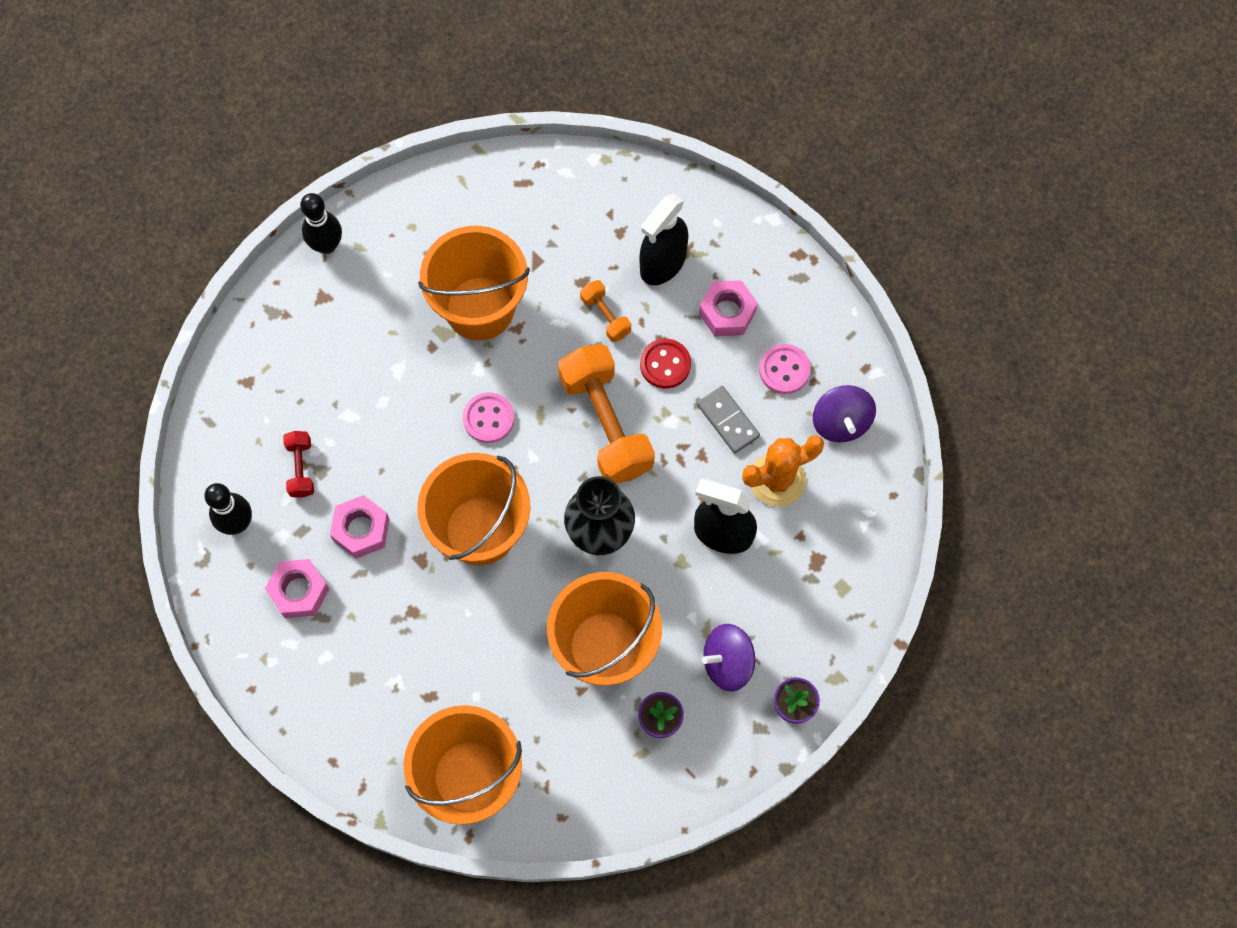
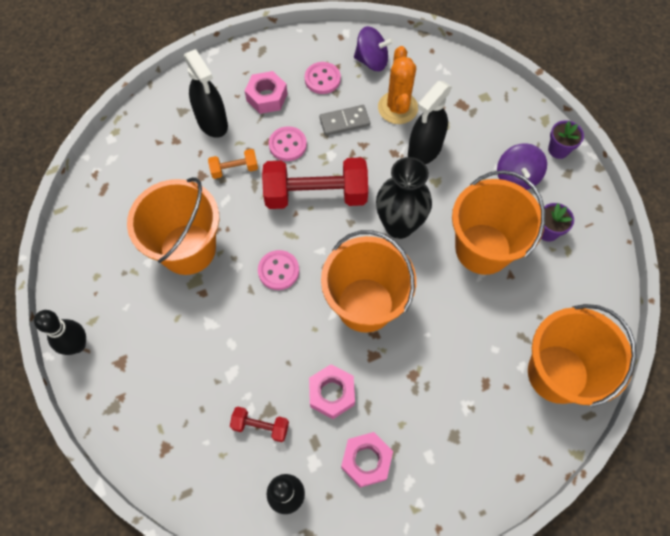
camera: 70 degrees left, 5 degrees down
(606, 424) = (316, 195): orange dumbbell -> red dumbbell
(665, 364) = (287, 145): red button -> pink button

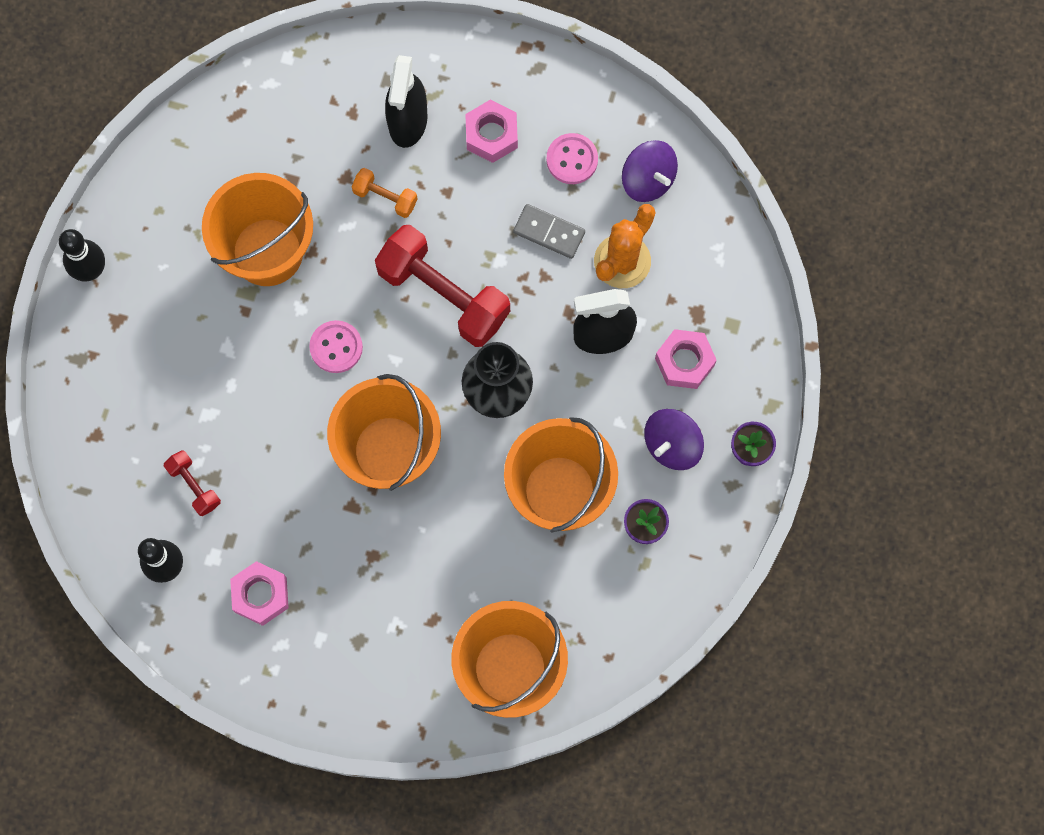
camera: 40 degrees right, 10 degrees up
(287, 145) = (464, 212): pink button -> none
(331, 393) = (282, 509): pink nut -> pink nut (684, 362)

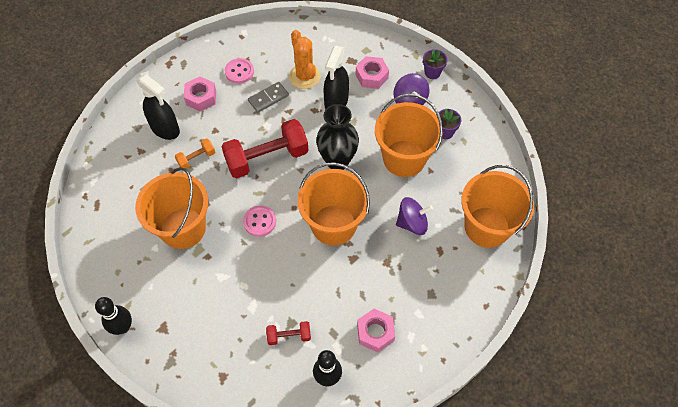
camera: 60 degrees left, 15 degrees down
(648, 179) = (272, 48): purple spinning top -> purple spinning top (412, 223)

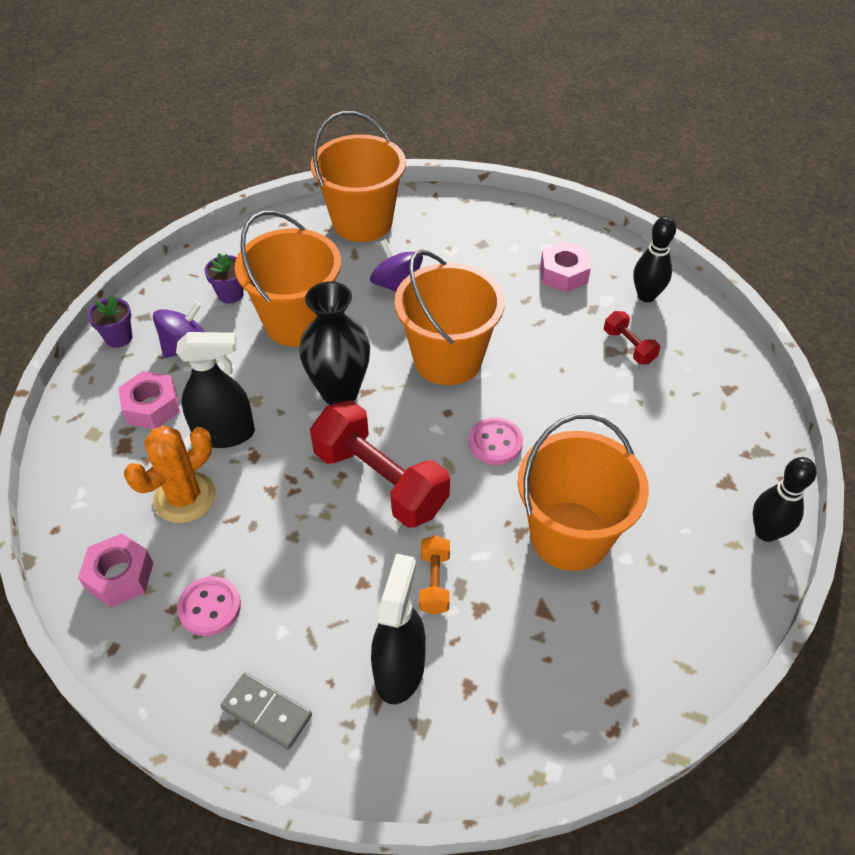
camera: 115 degrees left, 10 degrees down
(196, 158) = (434, 582): orange dumbbell -> orange dumbbell turned 60 degrees clockwise
(201, 97) = (299, 644): pink nut -> pink nut (120, 576)
(268, 98) = (255, 532): grey domino -> grey domino (266, 712)

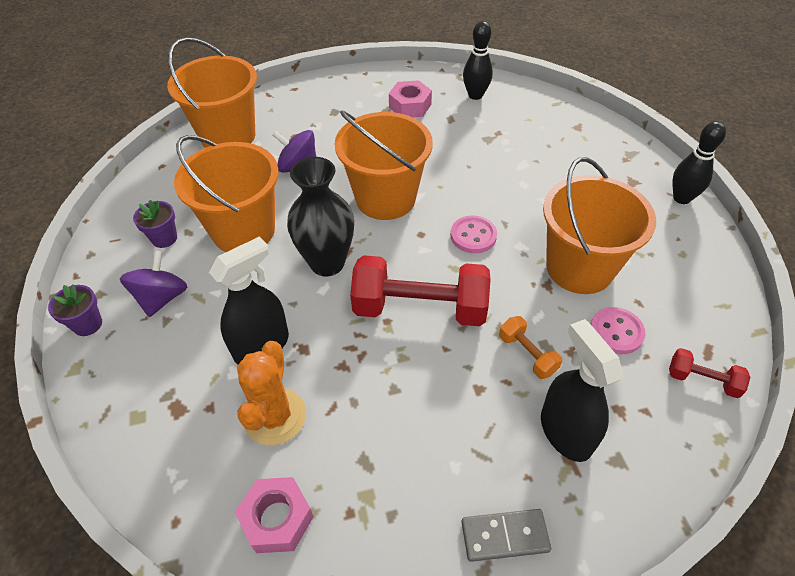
camera: 35 degrees left, 0 degrees up
(152, 407) = (174, 362): pink nut -> none
(210, 607) = (380, 488): pink button -> pink button (616, 332)
(629, 346) = (496, 131): red dumbbell -> red dumbbell (702, 380)

